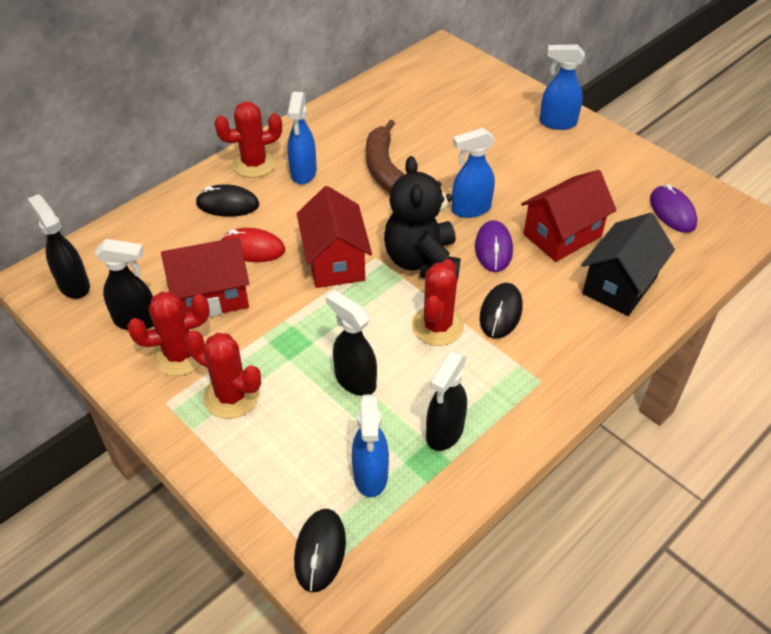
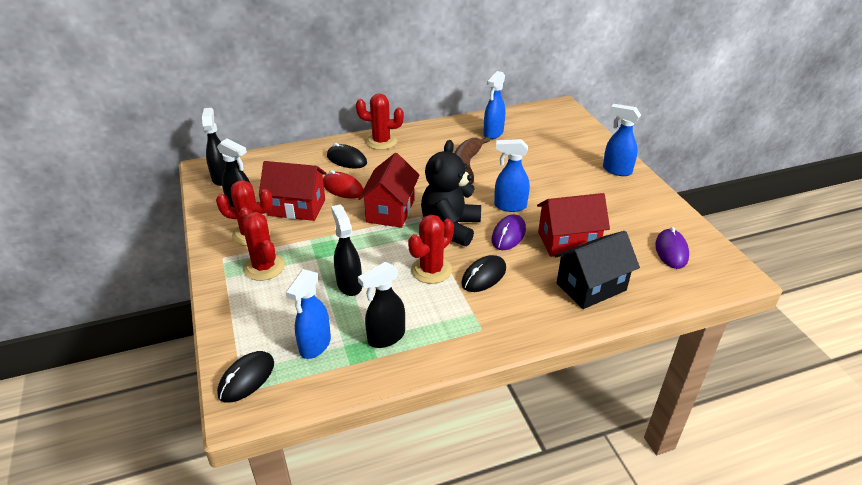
camera: 25 degrees right, 10 degrees down
(303, 173) = (409, 155): blue spray bottle -> blue spray bottle (493, 133)

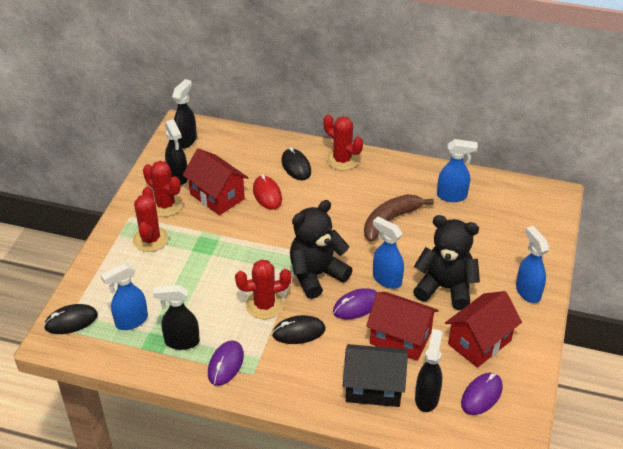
camera: 35 degrees right, 5 degrees up
(349, 284) = (195, 285): black spray bottle -> black spray bottle (427, 398)
(390, 211) = (284, 235): red house -> red house (479, 342)
(448, 335) = (225, 364): none -> purple mouse
(493, 133) = (452, 196): blue spray bottle -> blue spray bottle turned 150 degrees counterclockwise
(559, 193) = (445, 288): none -> black teddy bear

